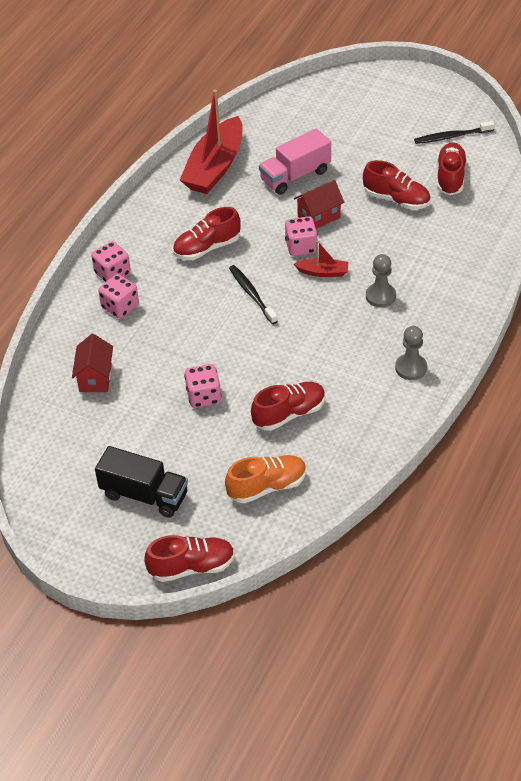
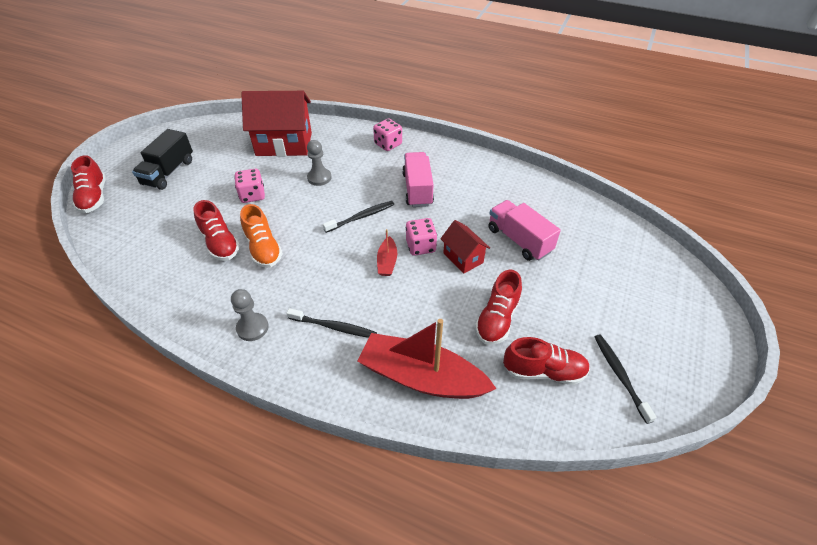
camera: 85 degrees right, 0 degrees up
(95, 378) = (284, 144): red house -> red house, size x1.91
(120, 307) = (353, 150): pink dice -> none
(207, 248) = (417, 189): red shoe -> pink truck
(215, 167) = (520, 189): red boat -> red boat (421, 377)
(267, 486) = (149, 232): orange shoe -> orange shoe (263, 249)
(380, 296) = (352, 305): grey pawn -> grey pawn (319, 178)
(408, 308) = (334, 327): none -> black toothbrush

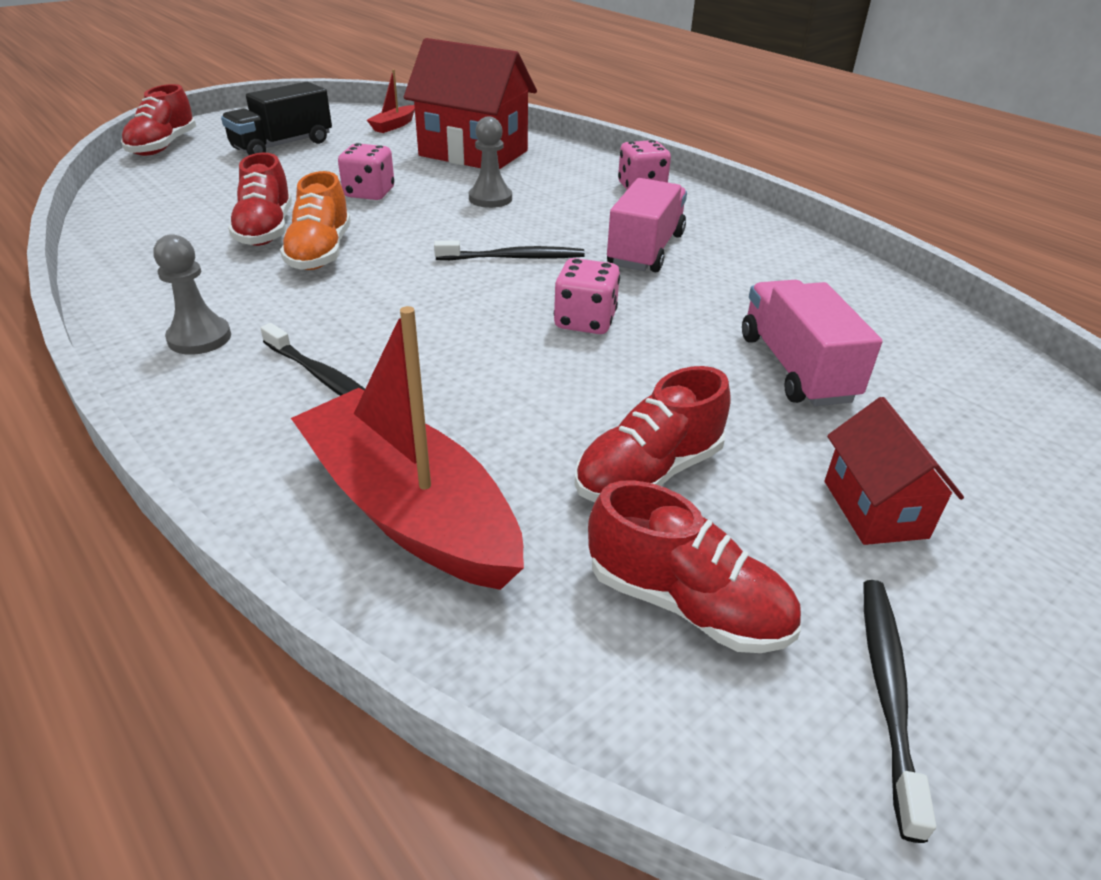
camera: 25 degrees right, 10 degrees down
(387, 262) = (504, 324): red boat -> red boat (394, 126)
(463, 258) = (654, 360): red house -> red house (874, 509)

